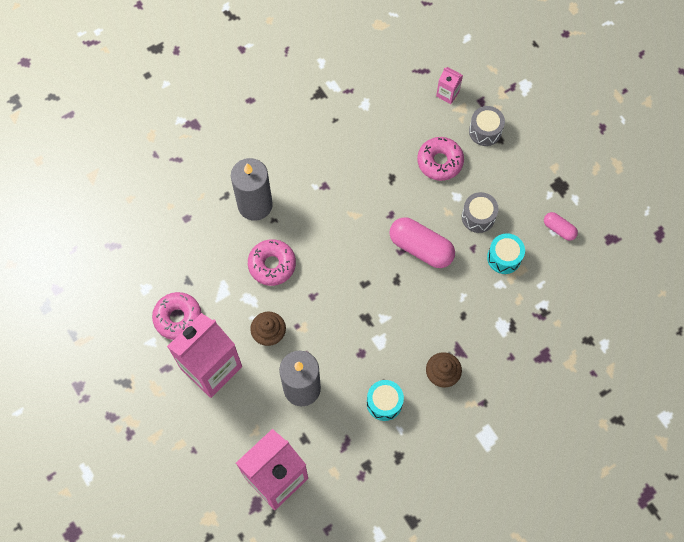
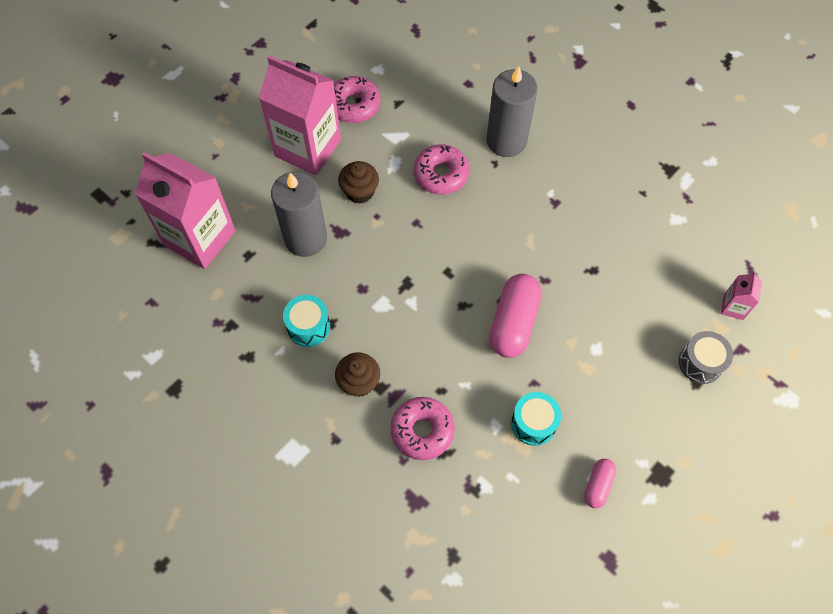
camera: 75 degrees right, 5 degrees down
(440, 162) = (635, 319): pink donut -> pink donut (422, 431)
(478, 217) = (578, 380): grey drum -> none

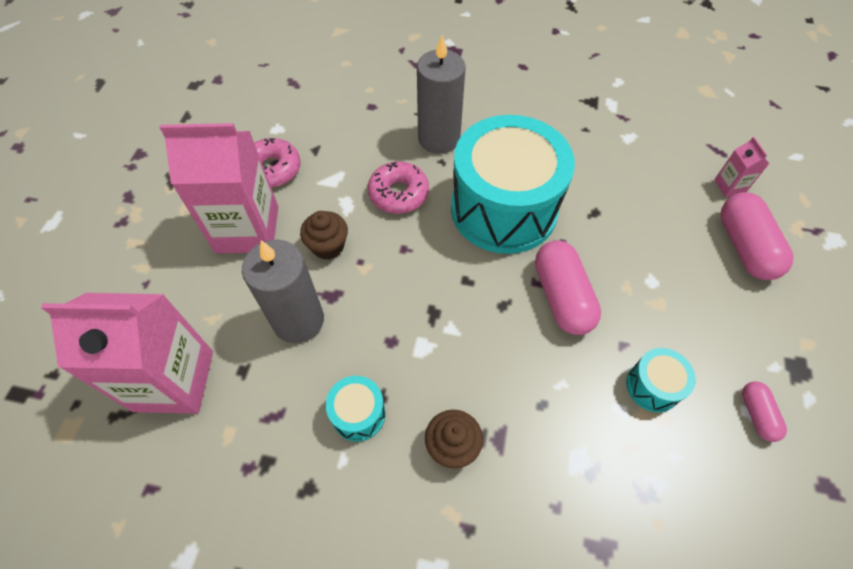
camera: 30 degrees left, 5 degrees down
(422, 431) = (553, 461): pink donut -> none
(518, 229) = (503, 209): none -> turquoise drum
(700, 363) = (744, 246): grey drum -> pink capsule

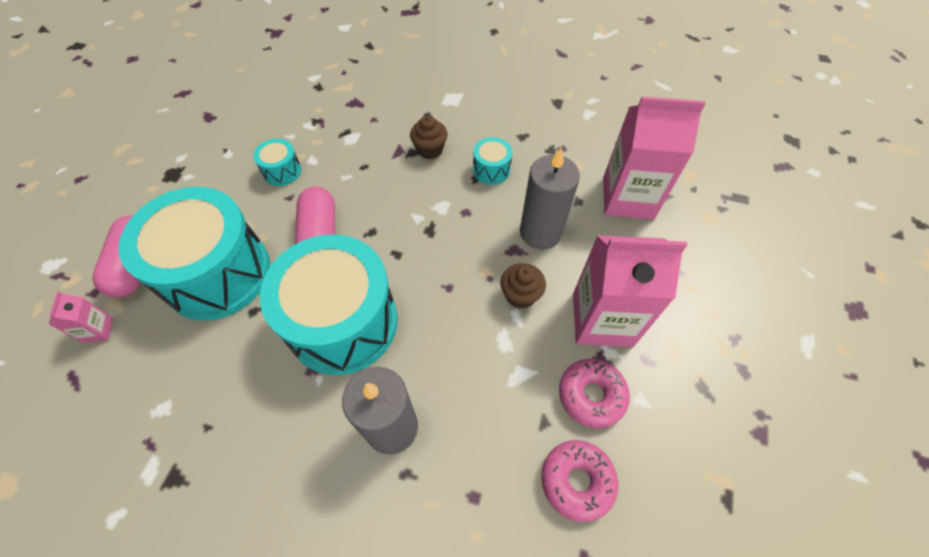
camera: 175 degrees left, 0 degrees up
(398, 194) = (448, 349): pink donut -> pink donut (577, 481)
(653, 245) = (217, 273): none -> turquoise drum
(757, 414) = (223, 152): pink capsule -> none

